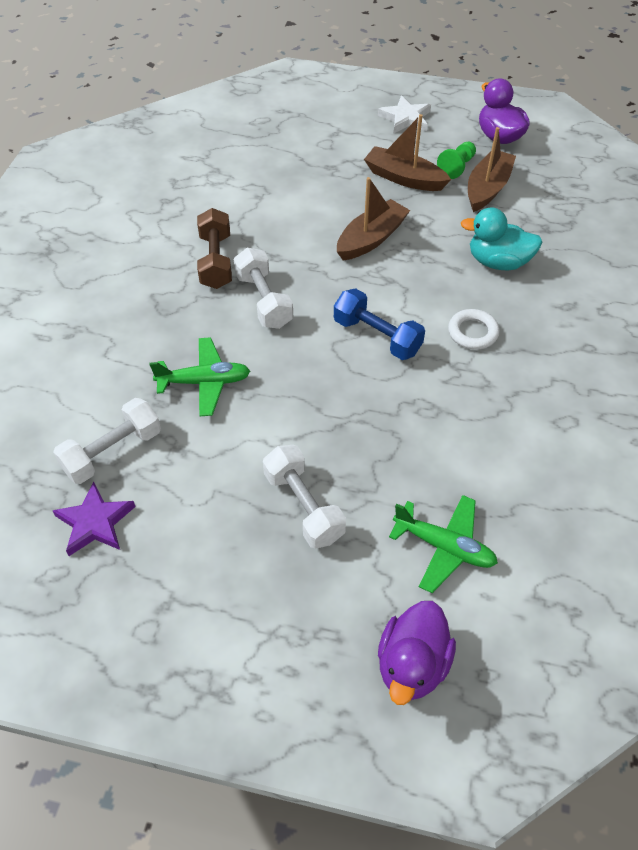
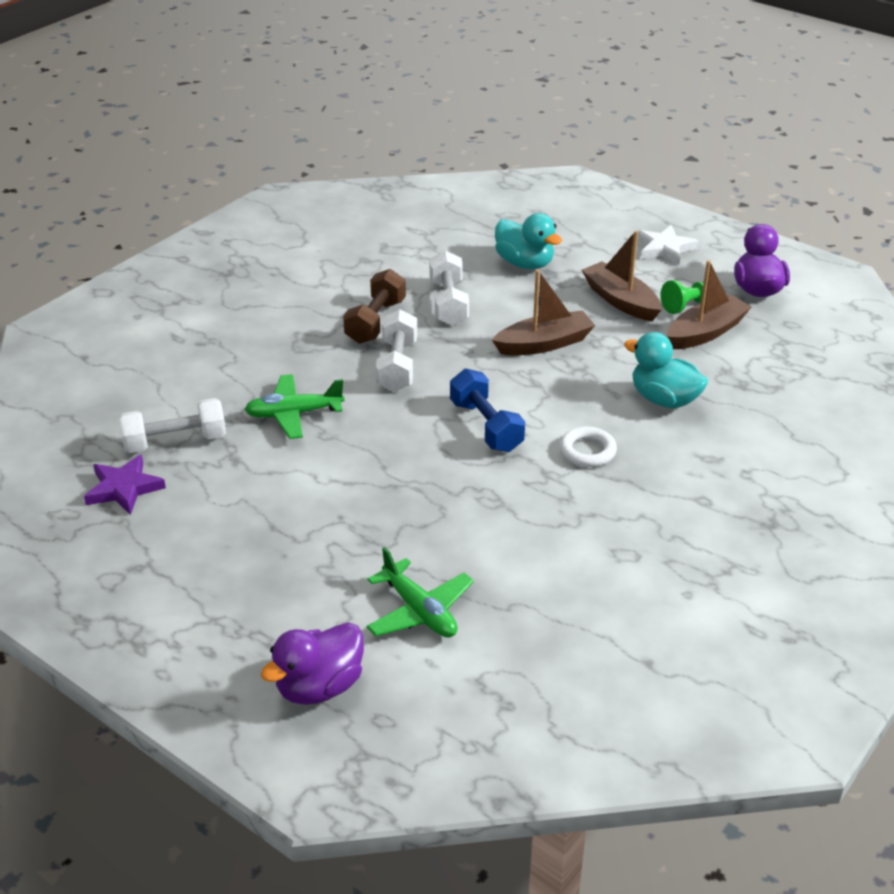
camera: 25 degrees right, 15 degrees down
(204, 382) = (294, 414): green plane -> green plane turned 150 degrees clockwise
(303, 506) = (312, 536): white dumbbell -> white dumbbell (448, 303)
(305, 165) = (525, 263): none -> turquoise duck

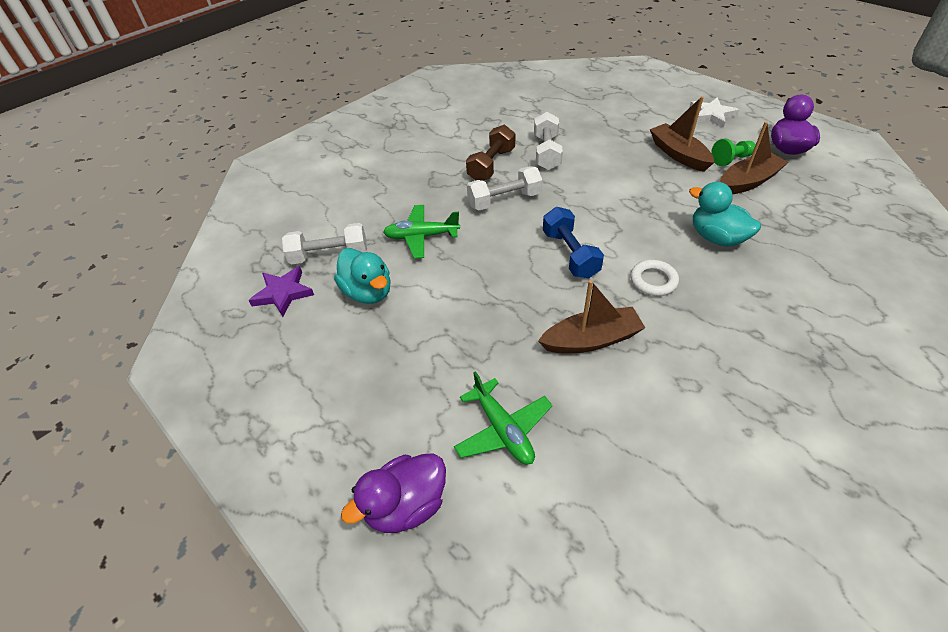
camera: 10 degrees right, 10 degrees up
(397, 366) = (504, 200): white dumbbell -> white dumbbell turned 60 degrees clockwise
(525, 263) = (605, 124): turquoise duck -> turquoise duck (368, 292)
(544, 344) = (618, 187): brown boat -> brown boat (591, 340)

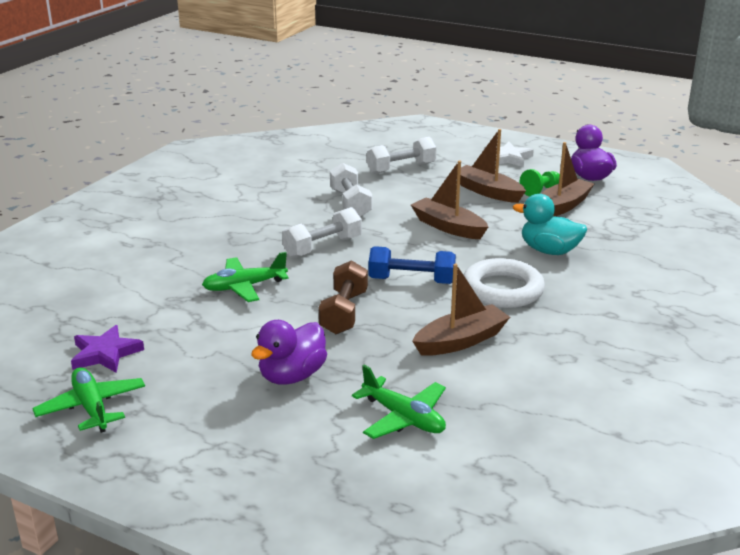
camera: 20 degrees left, 20 degrees down
(248, 353) = (92, 407): none -> green plane
(329, 255) = (144, 315): white dumbbell -> white dumbbell (401, 168)
(368, 292) = (207, 339): turquoise duck -> none
(406, 505) = (332, 487): purple duck -> purple duck (292, 376)
(491, 165) = (294, 220): brown dumbbell -> brown dumbbell (344, 312)
(570, 254) = (411, 281): blue dumbbell -> blue dumbbell turned 45 degrees counterclockwise
(626, 193) = (448, 227): none -> brown boat
(653, 281) = (502, 290): white ring -> white ring, size x1.69

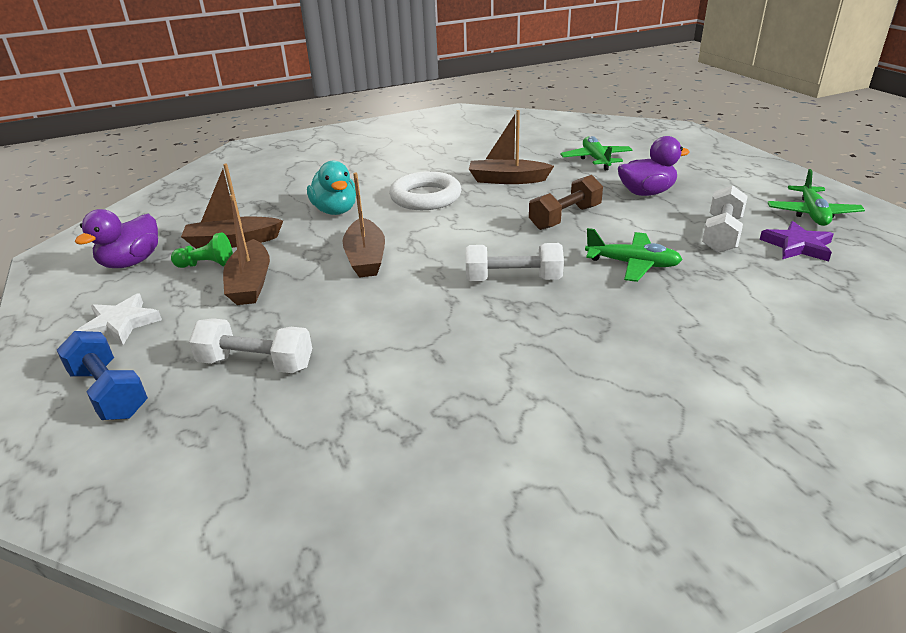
camera: 140 degrees left, 5 degrees up
(350, 203) = (408, 327): white dumbbell -> white dumbbell (721, 235)
(411, 281) = (479, 223): blue dumbbell -> blue dumbbell (109, 392)

